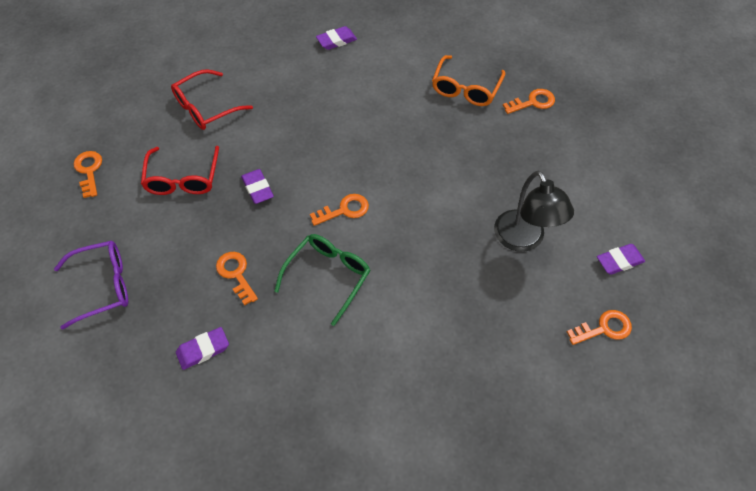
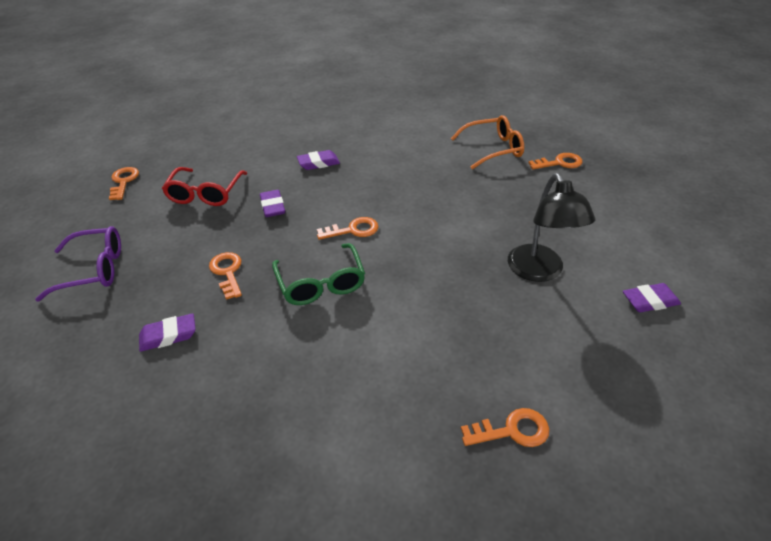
camera: 10 degrees right, 15 degrees down
(206, 108) = (246, 146): red glasses -> none
(328, 276) = (321, 283): green glasses -> green glasses turned 120 degrees clockwise
(336, 40) = (378, 110): purple eraser -> purple eraser (318, 163)
(465, 89) = (493, 149): orange glasses -> orange glasses turned 135 degrees counterclockwise
(604, 328) = (630, 365): orange key -> orange key (512, 431)

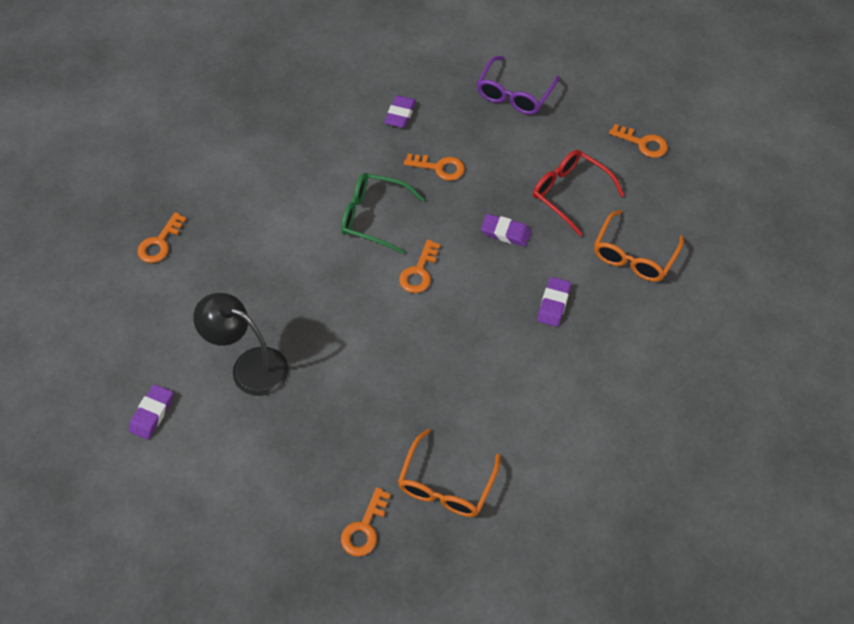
camera: 125 degrees right, 15 degrees up
(245, 149) = (634, 256): none -> orange glasses

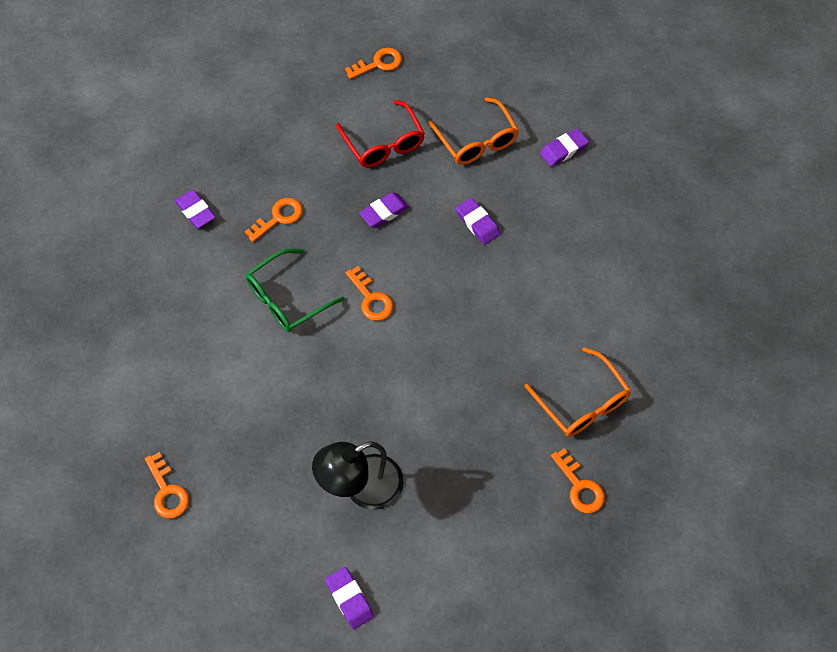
camera: 55 degrees left, 5 degrees up
(514, 94) = (251, 116): purple glasses -> none
(570, 193) = (384, 143): red glasses -> red glasses turned 105 degrees counterclockwise
(686, 325) = (563, 150): none -> purple eraser

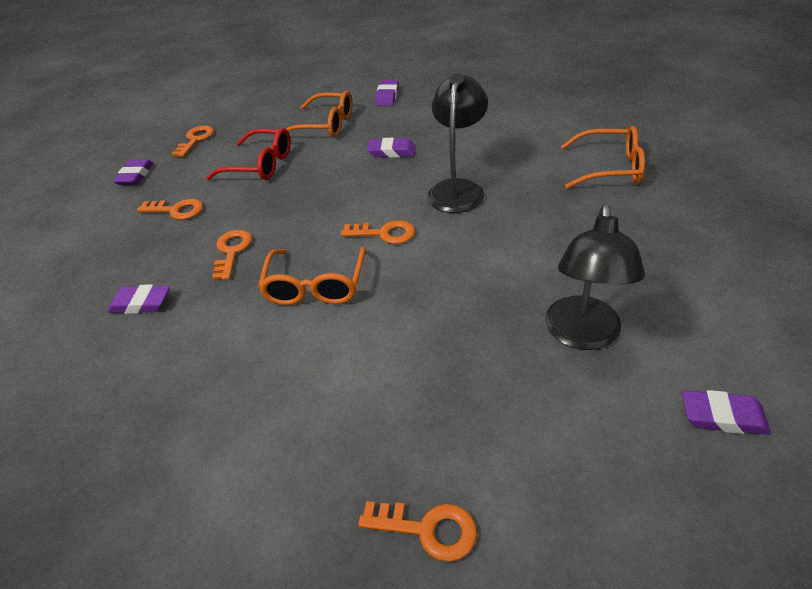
camera: 45 degrees left, 20 degrees down
(287, 298) = (315, 286): green glasses -> orange glasses
(384, 212) = (316, 191): purple eraser -> purple eraser (135, 176)
(463, 309) = (458, 189): none -> black lamp
(579, 486) = (692, 200): orange key -> orange key (176, 210)

